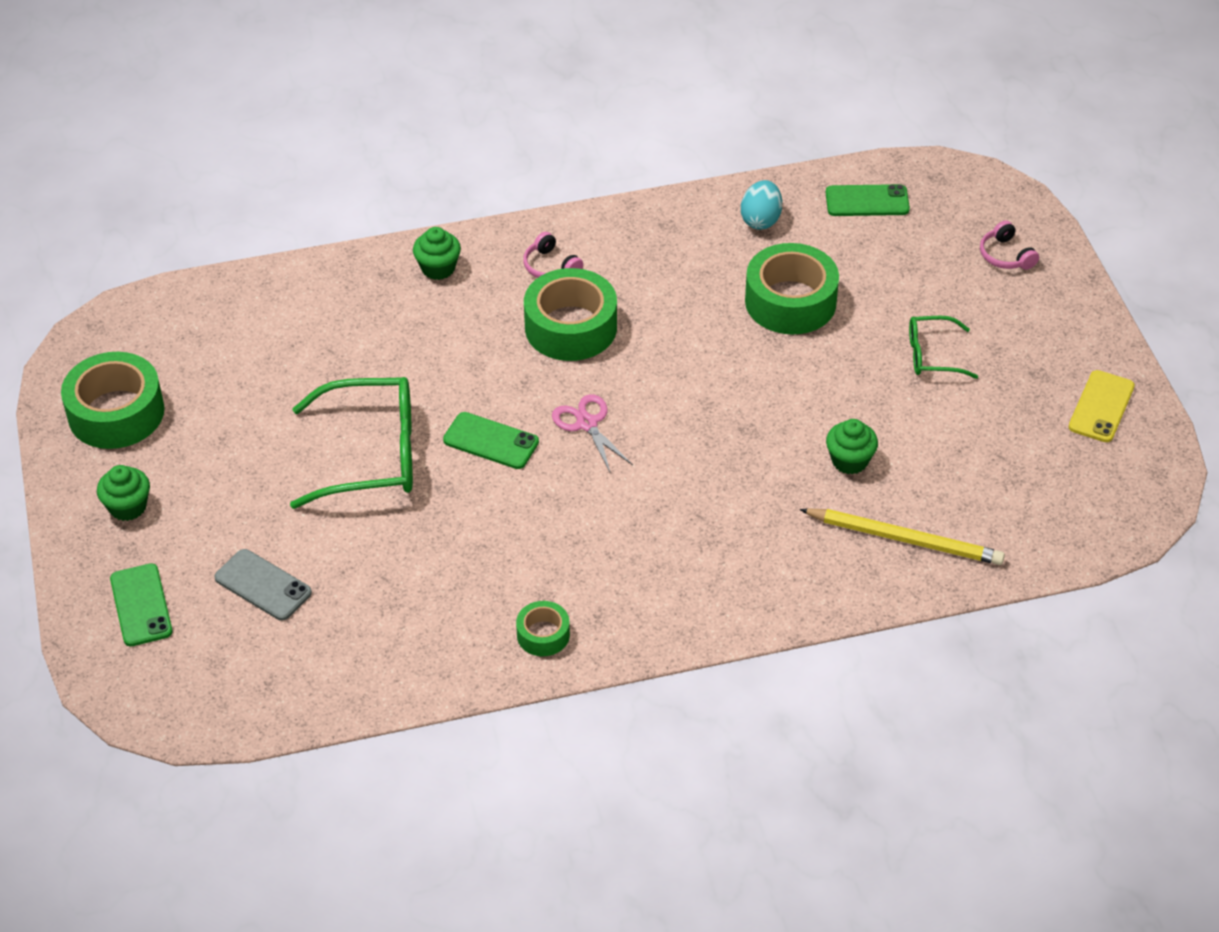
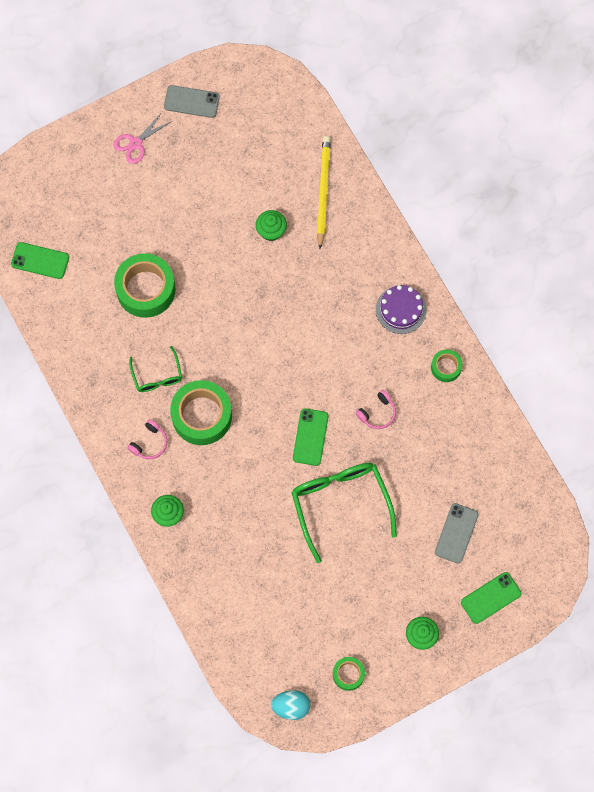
camera: 105 degrees left, 25 degrees up
(116, 413) = (348, 674): green tape -> green tape, size x0.51
(587, 423) = (281, 385): pink scissors -> pink scissors (135, 143)
(664, 597) = (401, 309): none -> purple cake
(761, 220) = (73, 322): turquoise egg -> turquoise egg (291, 706)
(867, 201) = (40, 261): green phone -> green phone turned 60 degrees counterclockwise
(932, 355) = (172, 199): green glasses -> green glasses (157, 375)
(1005, 255) = (73, 170): pink headphones -> pink headphones (377, 413)
(1101, 407) = (191, 101): yellow phone -> grey phone

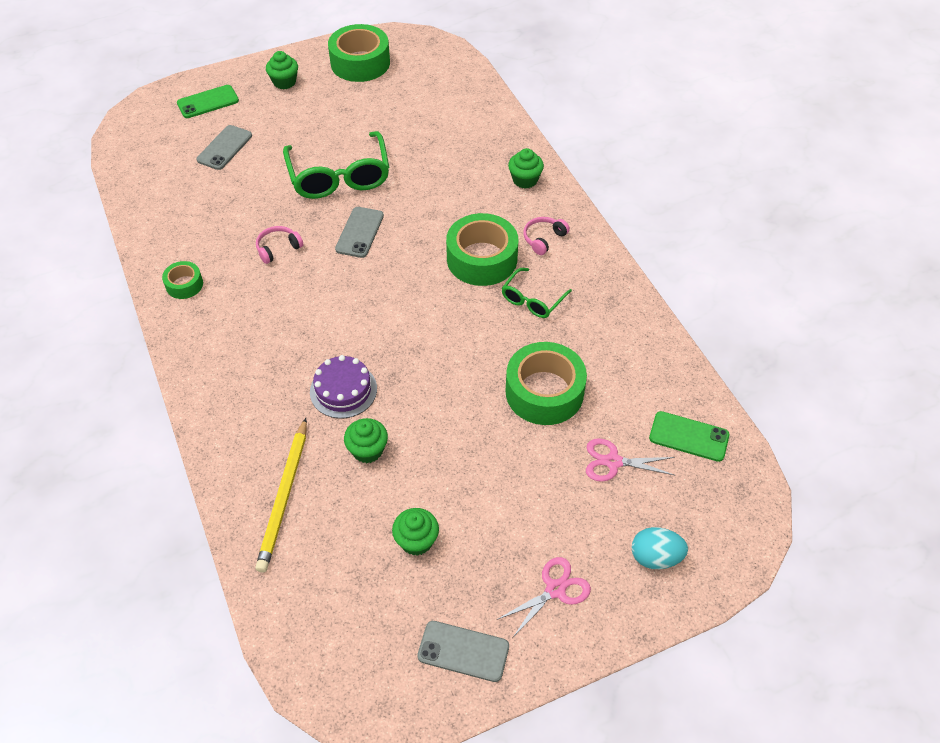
camera: 175 degrees left, 20 degrees down
(95, 236) = (613, 462): none -> pink scissors
(157, 375) = (532, 300): green glasses -> green glasses turned 135 degrees counterclockwise
(228, 168) = (416, 541): none -> green cupcake
(291, 706) = (417, 47): turquoise egg -> turquoise egg (655, 557)
(310, 437) = (360, 232): green phone -> grey phone
(348, 674) = (360, 63): green tape -> green tape, size x1.96
(401, 309) = (219, 346): purple cake -> purple cake (343, 390)

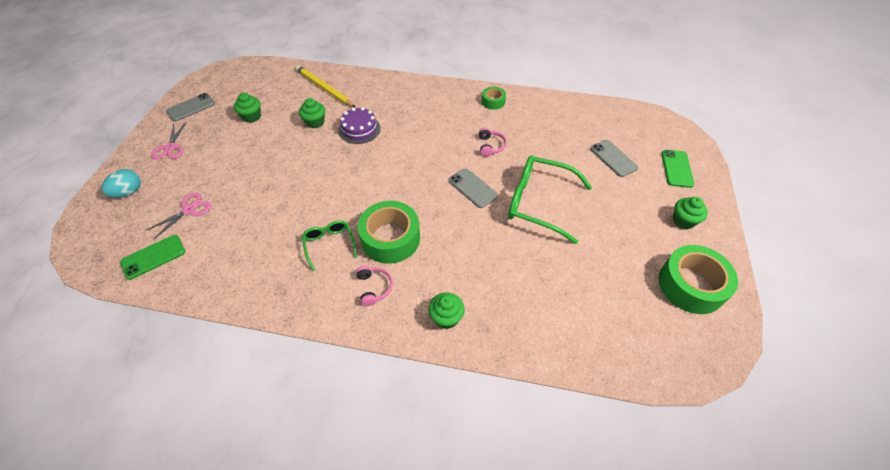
camera: 125 degrees right, 0 degrees up
(544, 392) = (263, 208): green tape -> none

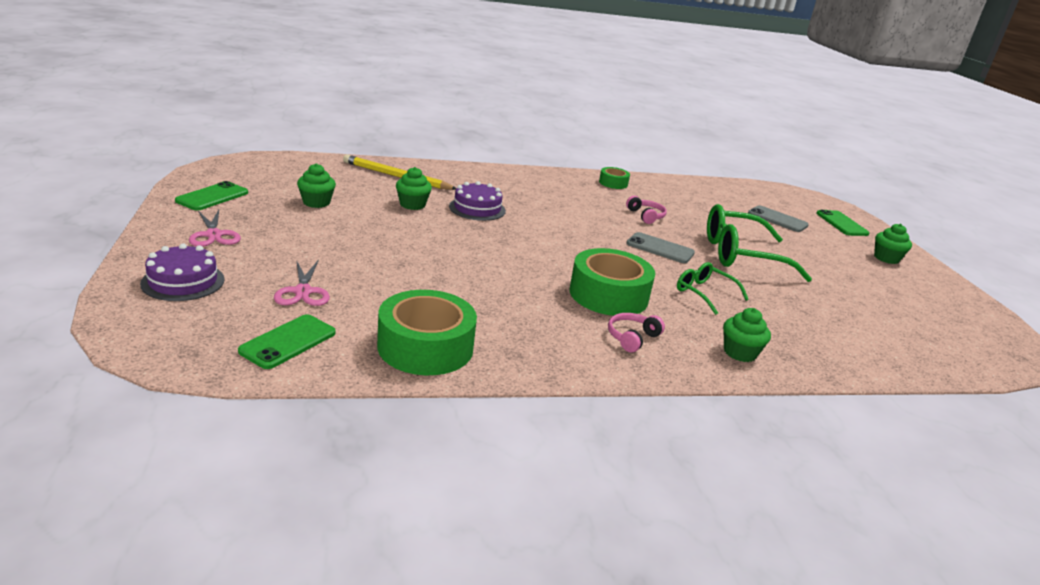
camera: 25 degrees left, 25 degrees down
(128, 192) = (183, 281): turquoise egg -> purple cake
(189, 210) = (303, 292): pink scissors -> pink scissors turned 150 degrees clockwise
(191, 107) = (212, 197): grey phone -> green phone
(329, 245) = (538, 307): green glasses -> green glasses (704, 293)
(374, 288) = (632, 338): pink headphones -> pink headphones turned 105 degrees counterclockwise
(691, 285) = (941, 301): green tape -> green tape (425, 347)

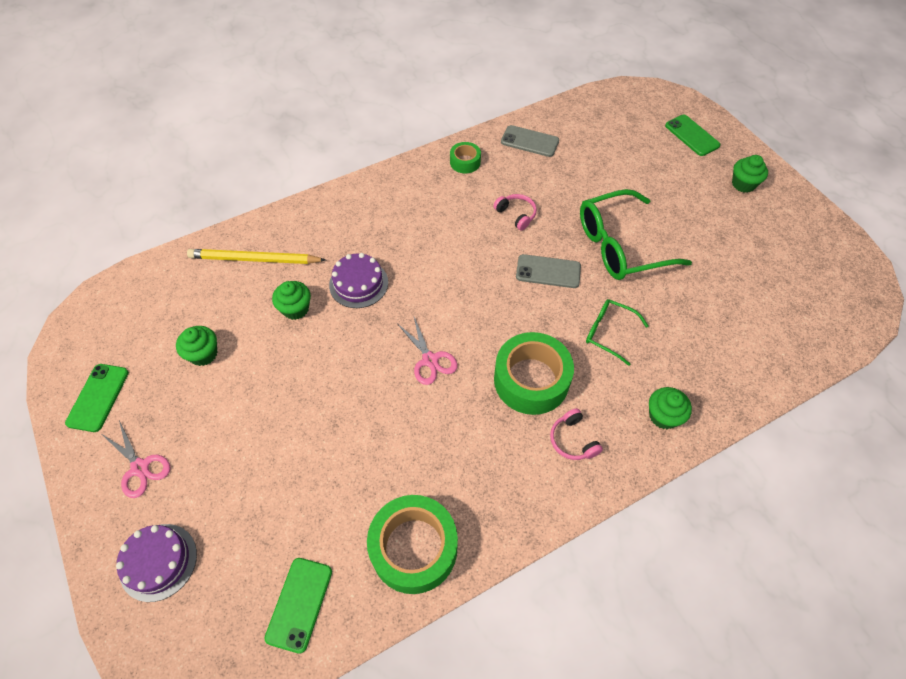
camera: 15 degrees left, 30 degrees up
(303, 292) = (271, 519): pink scissors -> pink scissors (430, 360)
(632, 338) = (572, 440): pink headphones -> pink headphones turned 45 degrees counterclockwise
(777, 219) = (634, 157): grey phone -> grey phone (529, 141)

